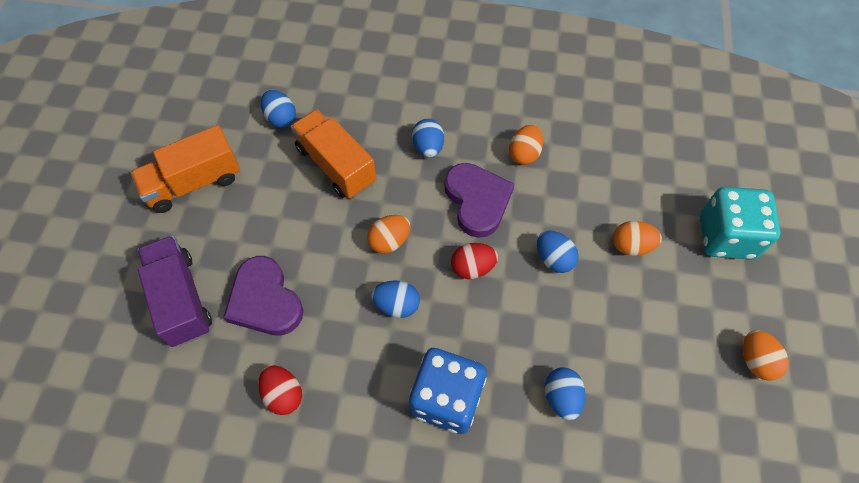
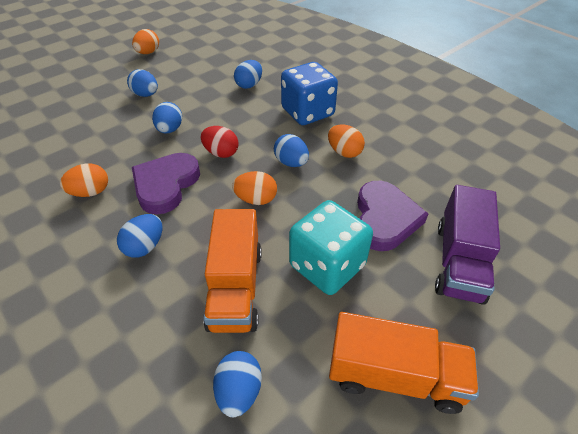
camera: 140 degrees left, 15 degrees down
(283, 394) = (406, 162): red egg -> none
(631, 246) = (122, 111): orange egg -> orange egg (344, 152)
(644, 286) = (146, 95): none -> blue egg
(726, 236) = (73, 88): turquoise dice -> turquoise dice (327, 266)

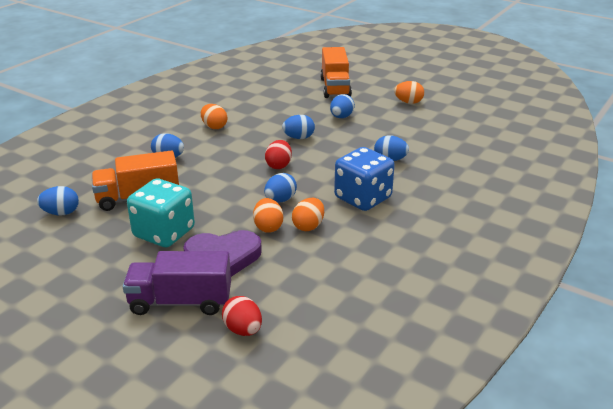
camera: 75 degrees right, 15 degrees down
(166, 185) = (231, 151): purple heart -> none
(256, 199) = (227, 191): orange egg -> orange egg (268, 227)
(395, 376) = (70, 272): orange truck -> orange truck (335, 87)
(500, 219) = (243, 330): none -> red egg

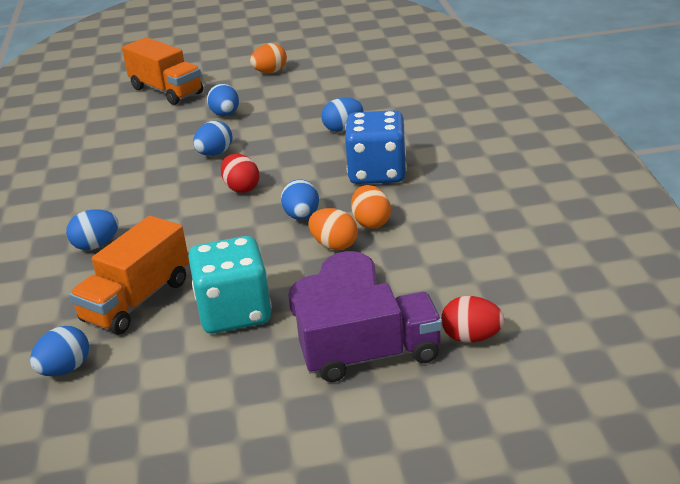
camera: 40 degrees left, 0 degrees up
(180, 302) = (371, 356): purple truck -> purple truck turned 150 degrees counterclockwise
(214, 127) = (94, 189): orange egg -> none

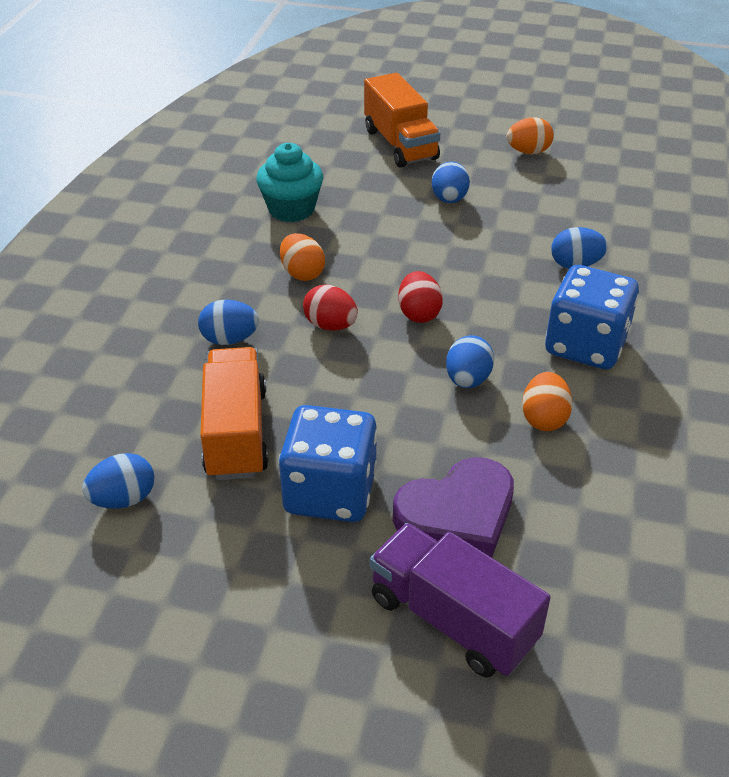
camera: 20 degrees right, 10 degrees up
(100, 152) = (291, 209): none -> turquoise cupcake
(137, 300) = (236, 433): orange truck -> orange truck turned 120 degrees clockwise
(215, 154) = (412, 253): blue egg -> none
(234, 313) = (330, 492): turquoise dice -> blue dice
(334, 245) = (485, 436): orange egg -> orange egg (302, 273)
(371, 356) = (452, 619): purple truck -> purple truck turned 150 degrees counterclockwise
(471, 337) = (584, 642): red egg -> red egg (330, 325)

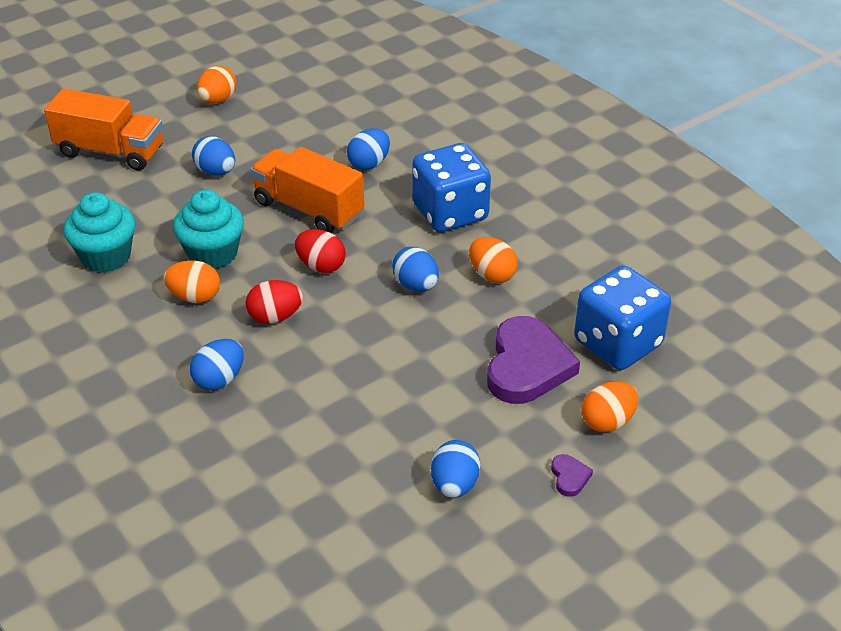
camera: 50 degrees left, 0 degrees up
(123, 499) = (324, 532): blue egg -> blue egg (454, 485)
(236, 433) = (328, 432): orange truck -> orange truck (308, 209)
(330, 492) = (442, 415): blue dice -> blue dice (617, 343)
(347, 632) = (569, 477): none -> purple heart
(358, 253) = (213, 254): none -> turquoise cupcake
(452, 619) = (607, 422): purple truck -> orange egg

